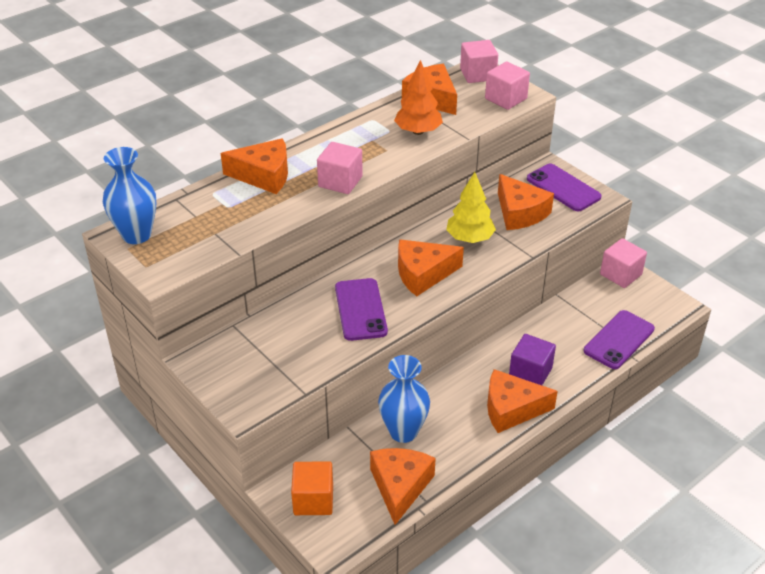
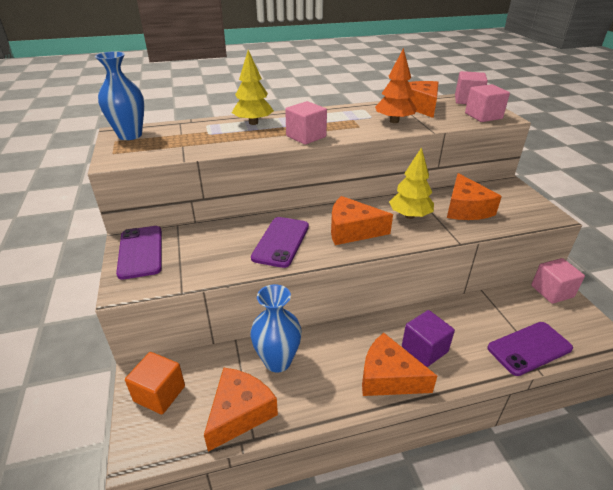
camera: 25 degrees right, 5 degrees down
(264, 175) = (253, 123): orange cheese -> yellow tree
(563, 188) = (515, 201): purple phone -> purple phone (140, 252)

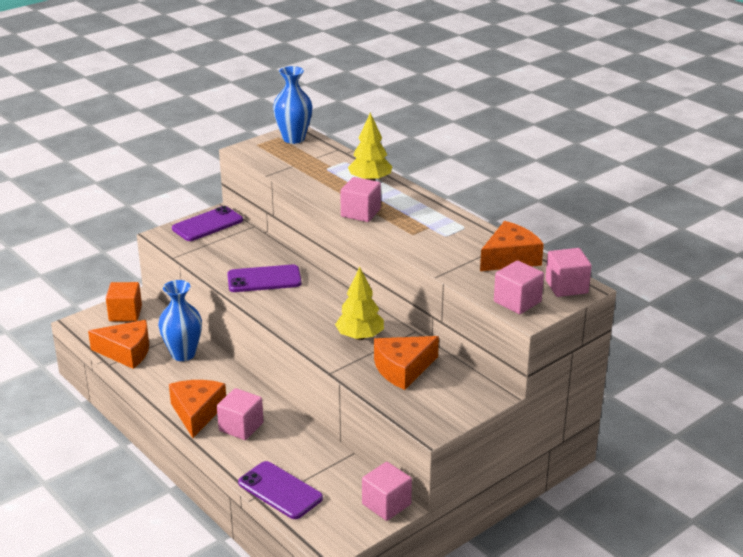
camera: 65 degrees right, 5 degrees down
(352, 230) = (308, 310): orange cheese -> none
(394, 121) = (445, 250): orange tree -> none
(424, 349) = (241, 427): purple cube -> pink cube

